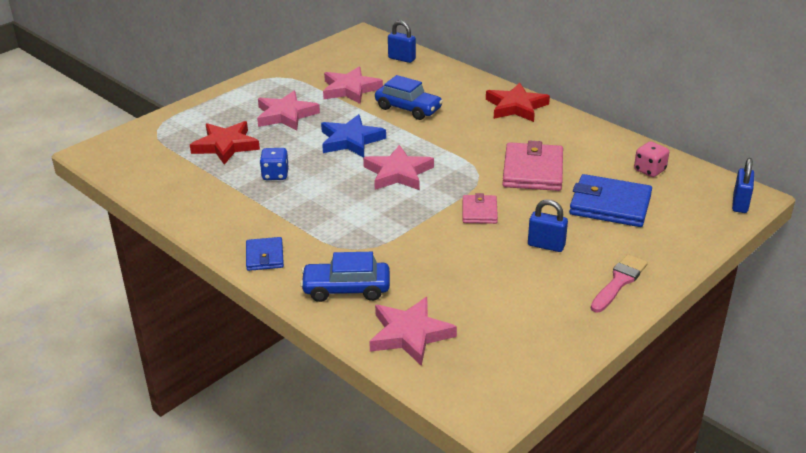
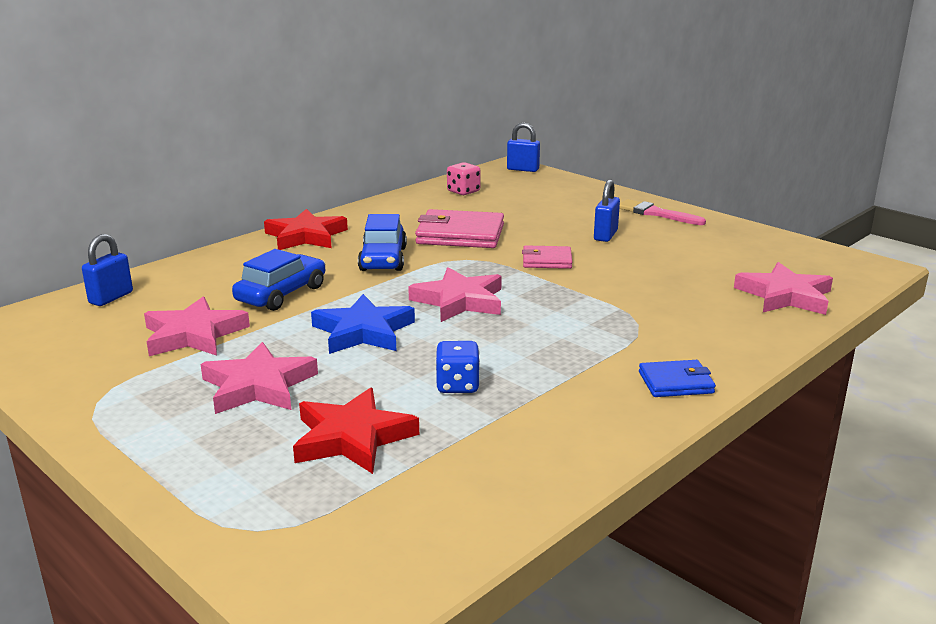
camera: 90 degrees left, 10 degrees down
(346, 289) = (723, 328): blue car -> blue car (383, 259)
(610, 205) = (528, 209): blue wallet -> none

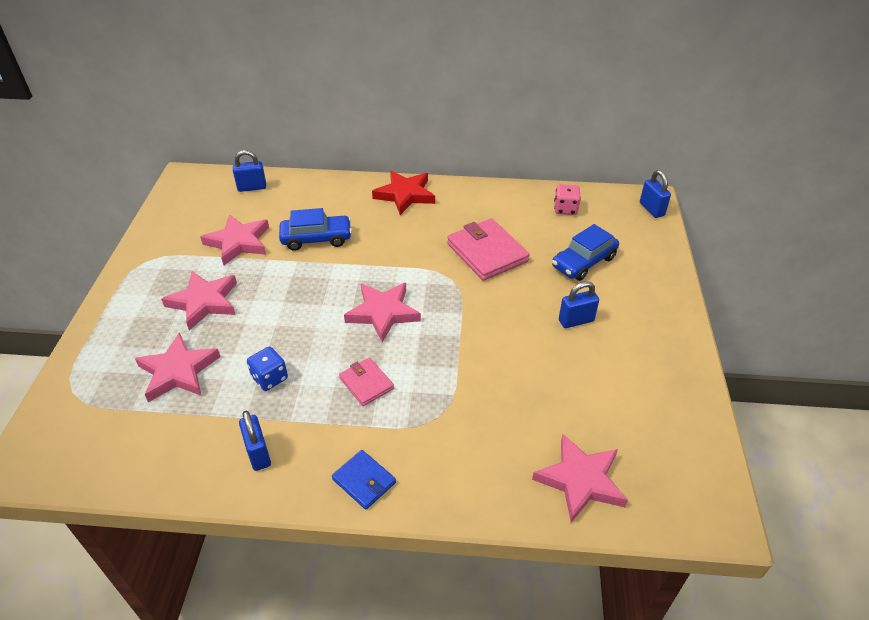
camera: 50 degrees right, 20 degrees up
(352, 438) = (178, 371): red star -> pink star
(363, 331) = (301, 299): blue star -> none
(383, 259) = (408, 245): blue car -> blue car (584, 262)
(547, 260) = (492, 316): pink wallet -> pink wallet (366, 383)
(563, 426) = (258, 453): none -> blue padlock
(656, 213) = (659, 325): pink brush -> none

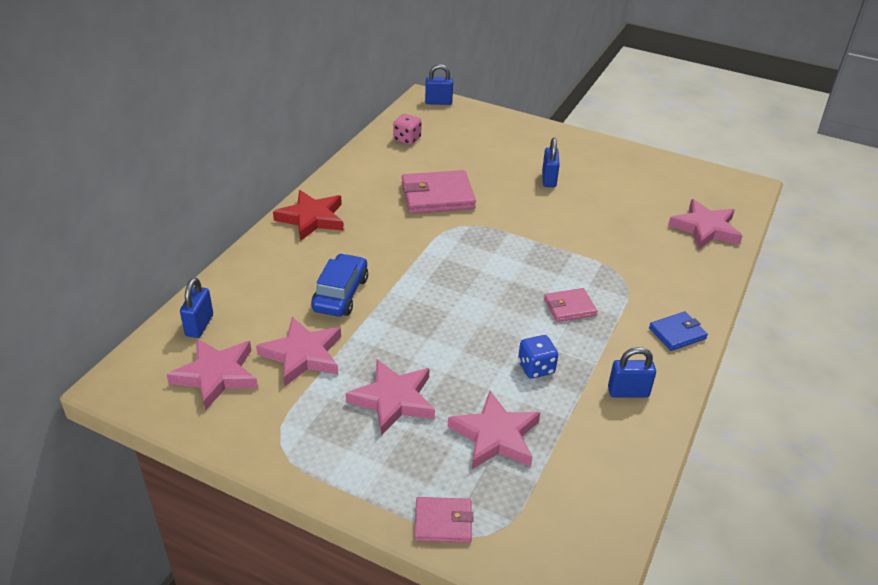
camera: 70 degrees left, 5 degrees down
(82, 364) = (443, 522): none -> pink wallet
(383, 313) = (483, 276): pink star -> pink star (216, 375)
(584, 262) = (482, 153): blue car -> none

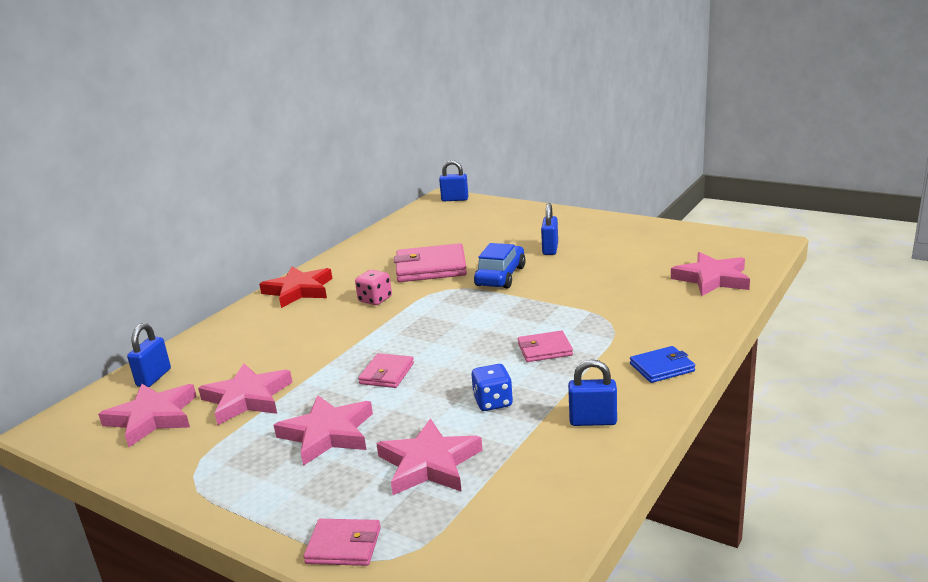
camera: 10 degrees right, 15 degrees down
(340, 294) = (305, 347): blue car -> blue car (500, 276)
(407, 139) = (414, 227): pink dice -> pink dice (375, 300)
(429, 330) = (387, 373): none -> pink wallet

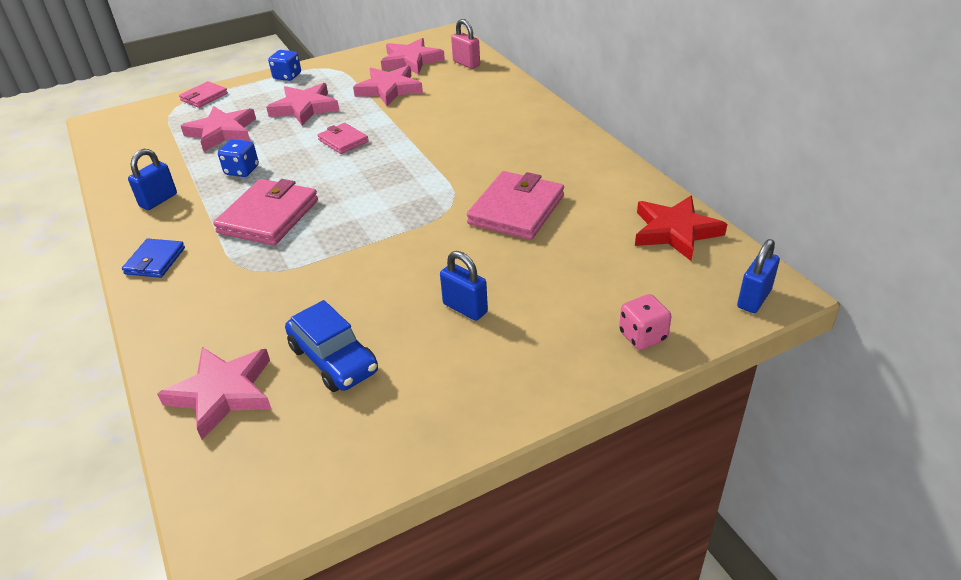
camera: 120 degrees right, 15 degrees up
(154, 377) = (466, 63): blue padlock -> pink padlock
(236, 499) = (287, 76): none -> blue dice
(299, 290) = (551, 131): red star -> red star (675, 231)
(375, 300) = (479, 162): pink dice -> pink dice (642, 336)
(500, 276) = (437, 245): blue car -> blue car (334, 359)
(544, 349) = (269, 216): pink wallet -> pink wallet, size x1.78

